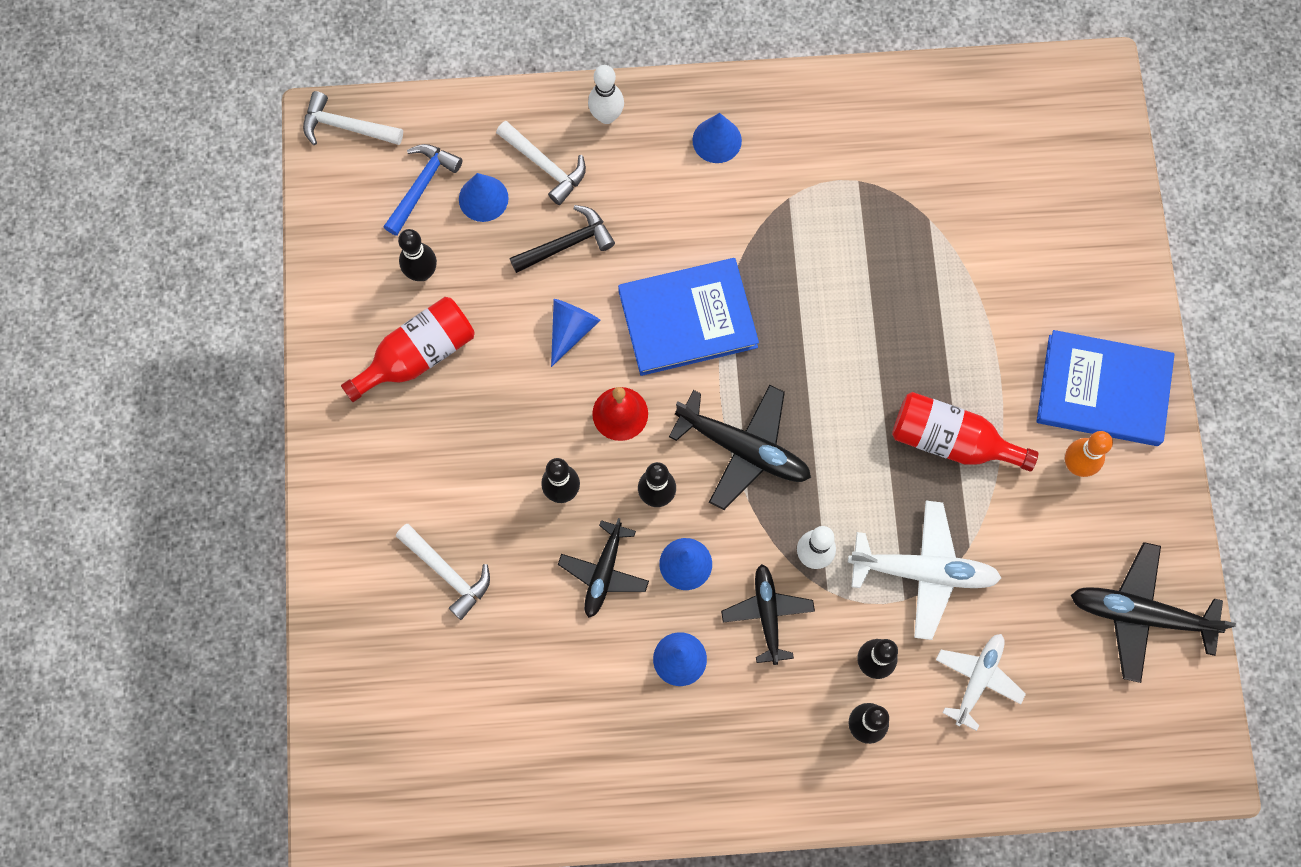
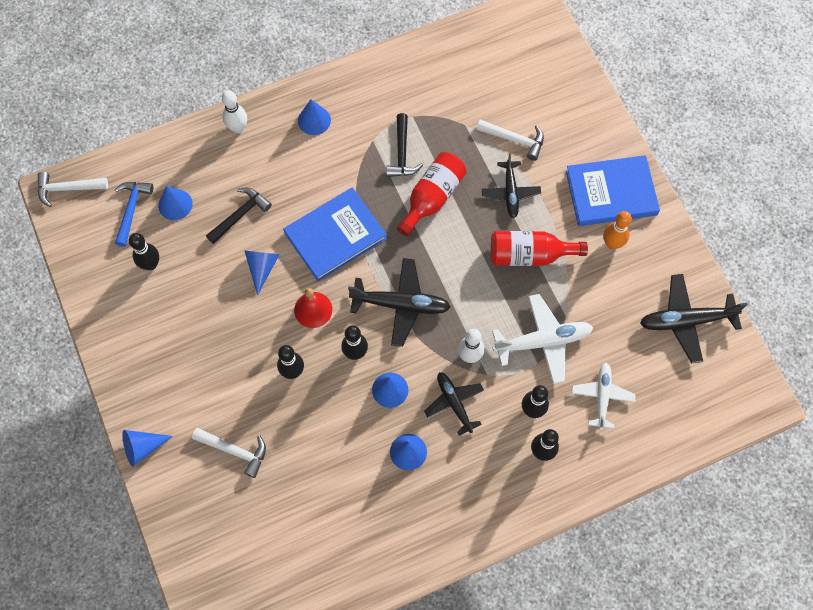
camera: 20 degrees left, 5 degrees down
(327, 524) = (142, 448): none -> blue cone
(418, 355) = (166, 317): red bottle -> red bottle (432, 197)
(545, 166) = (209, 171): white hammer -> white hammer (515, 140)
(604, 572) = (339, 414): black plane -> black plane (510, 192)
(823, 230) = (402, 153): none -> black hammer

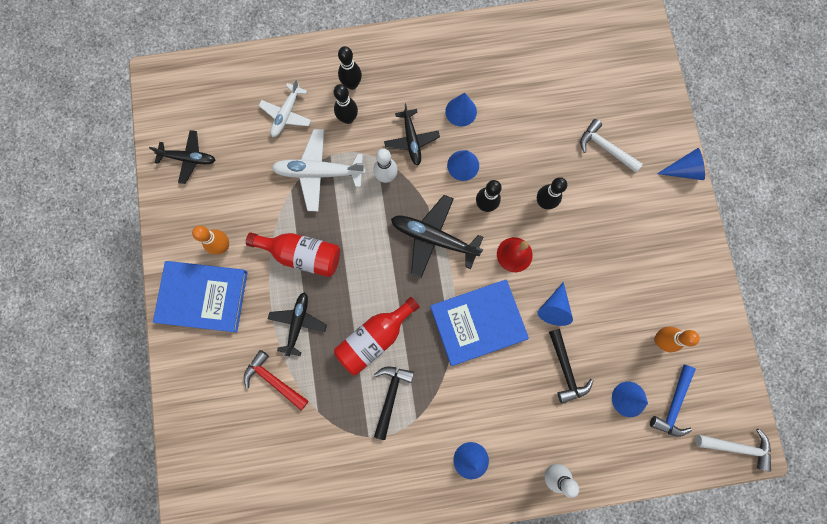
camera: 165 degrees left, 10 degrees up
(150, 264) = (660, 340): black bowling pin -> orange bowling pin
(240, 215) = (565, 370): black hammer -> black hammer turned 75 degrees counterclockwise
(515, 140) = (274, 380): white hammer -> red hammer
(686, 321) = (189, 158): black plane -> black plane, size x0.66

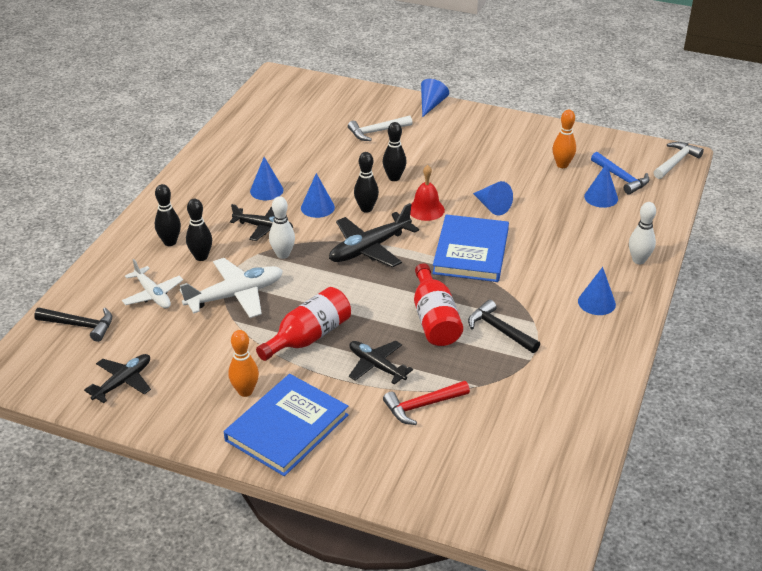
camera: 60 degrees left, 40 degrees down
(319, 173) = (235, 295): white plane -> white plane turned 150 degrees counterclockwise
(565, 370) = (551, 220): black hammer -> black hammer (80, 325)

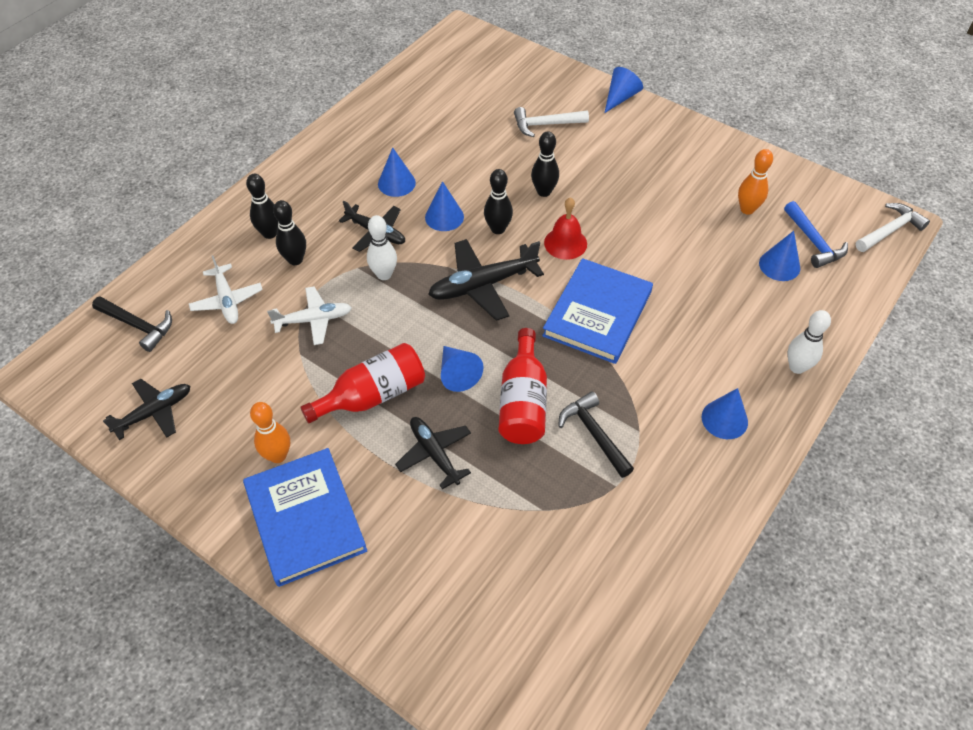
camera: 15 degrees right, 15 degrees up
(235, 295) = (313, 320): white plane -> white plane, size x0.66
(287, 428) = (305, 518): blue book -> blue book turned 75 degrees counterclockwise
(422, 406) = (467, 524): red hammer -> none
(492, 206) = (644, 253): blue cone -> blue cone (457, 374)

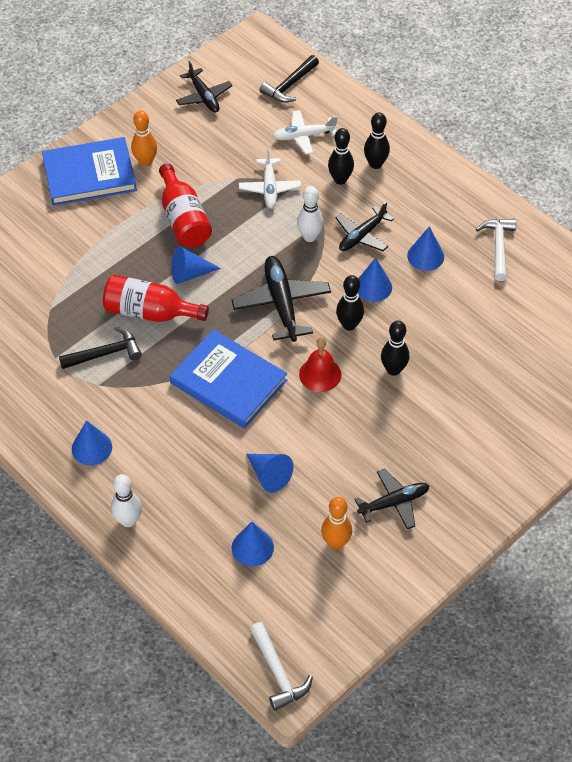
camera: 100 degrees right, 0 degrees up
(434, 454) = (119, 251): black plane -> black plane (394, 502)
(545, 125) = (497, 389): white hammer -> white hammer (498, 247)
(620, 97) = (536, 469): blue cone -> blue cone (269, 475)
(813, 242) = (277, 590): blue hammer -> none

